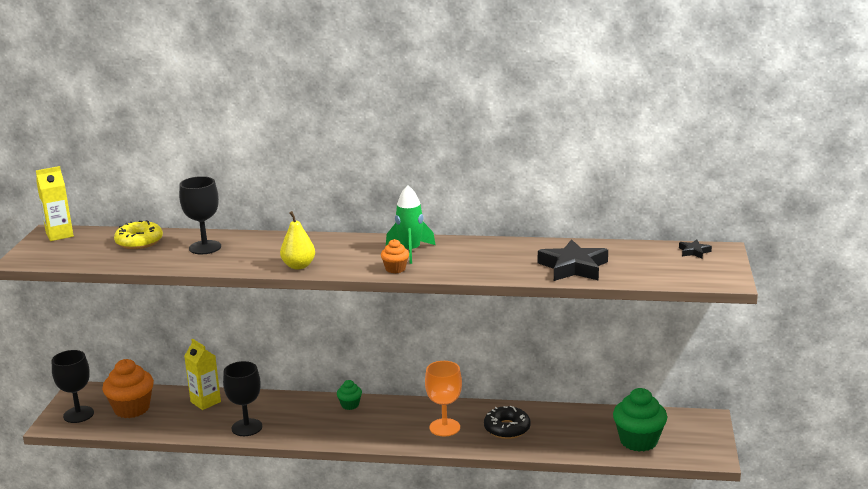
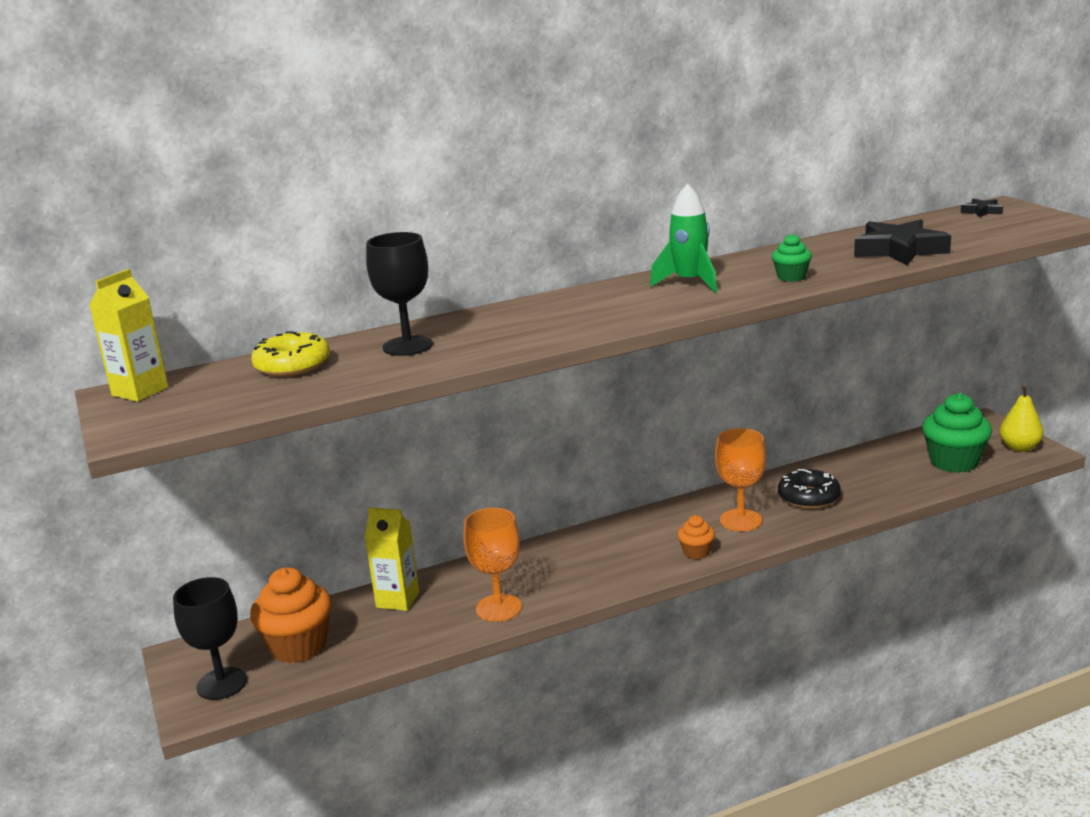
camera: 30 degrees left, 0 degrees up
(247, 427) = (498, 608): black goblet -> orange goblet
(298, 266) = (581, 329): yellow pear -> yellow pear (1019, 447)
(350, 405) = (595, 537): green cupcake -> green cupcake (791, 277)
(395, 269) = (709, 301): orange cupcake -> orange cupcake (696, 552)

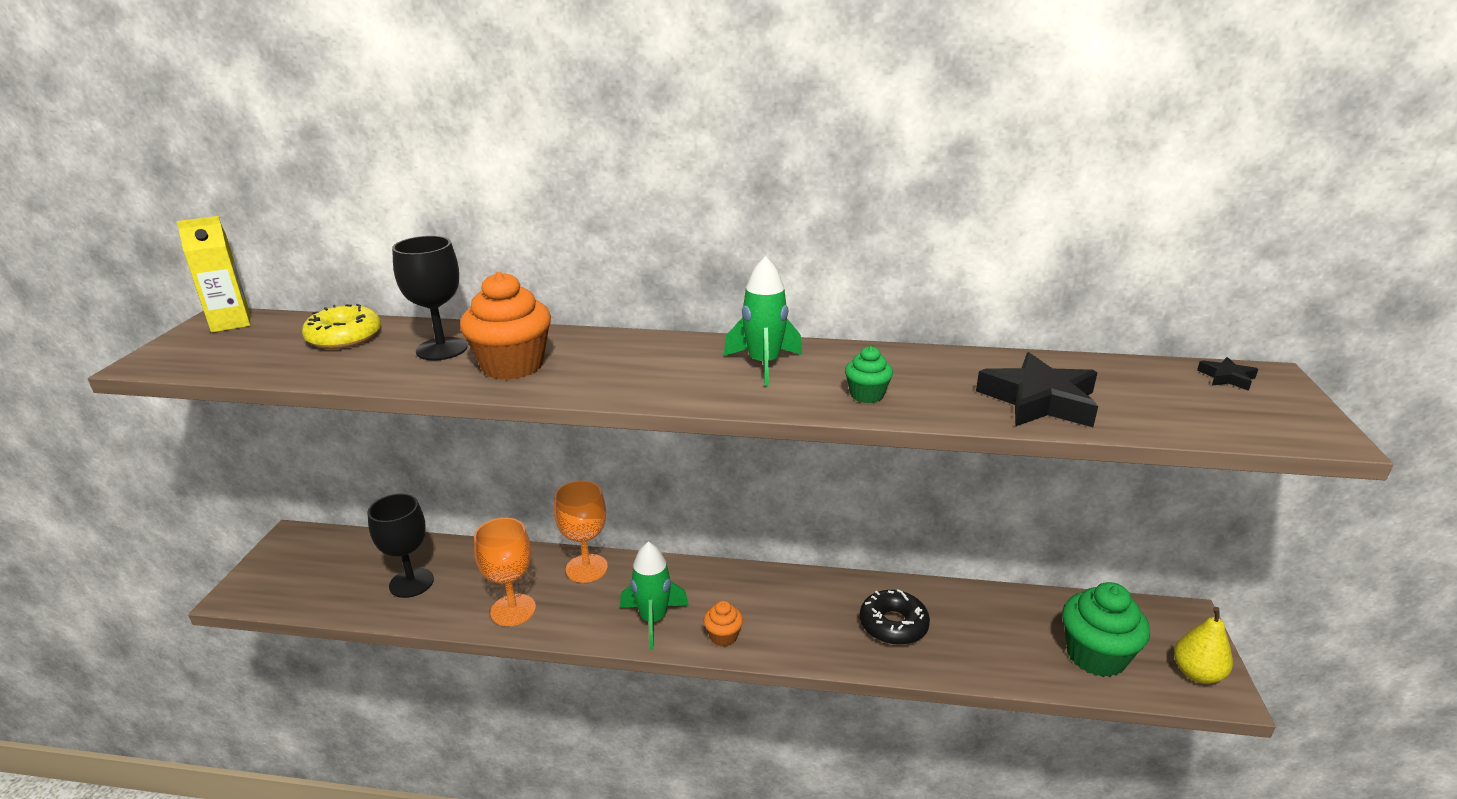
camera: 30 degrees right, 5 degrees up
(222, 684) = (278, 578): black goblet -> black goblet (411, 583)
(298, 646) = (355, 571): orange cupcake -> orange cupcake (512, 366)
(398, 600) = (461, 562): yellow carton -> none
(628, 565) = (653, 620): none -> green rocket
(740, 520) = (801, 620): orange goblet -> orange goblet (586, 568)

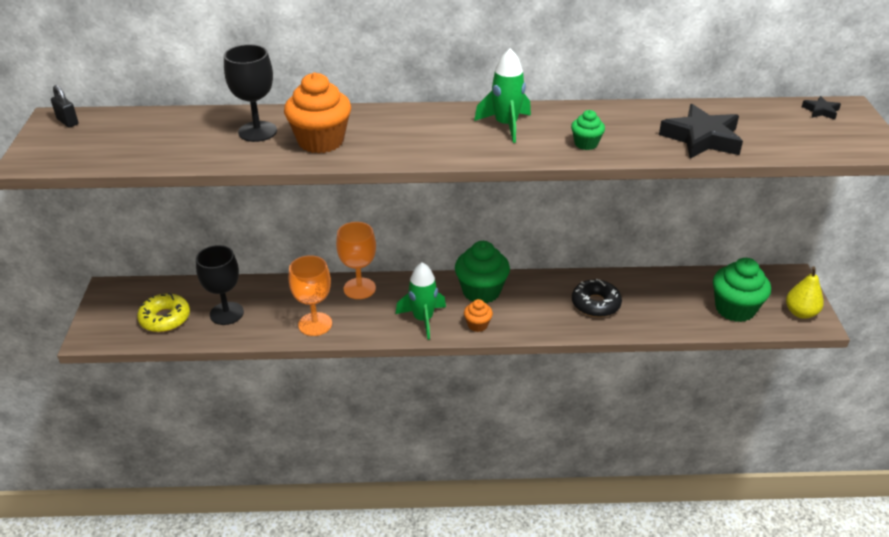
camera: 10 degrees left, 10 degrees up
(231, 323) = (68, 121): yellow carton -> black padlock
(344, 337) = (172, 127): yellow donut -> yellow donut (165, 318)
(741, 589) = (481, 291): none -> green cupcake

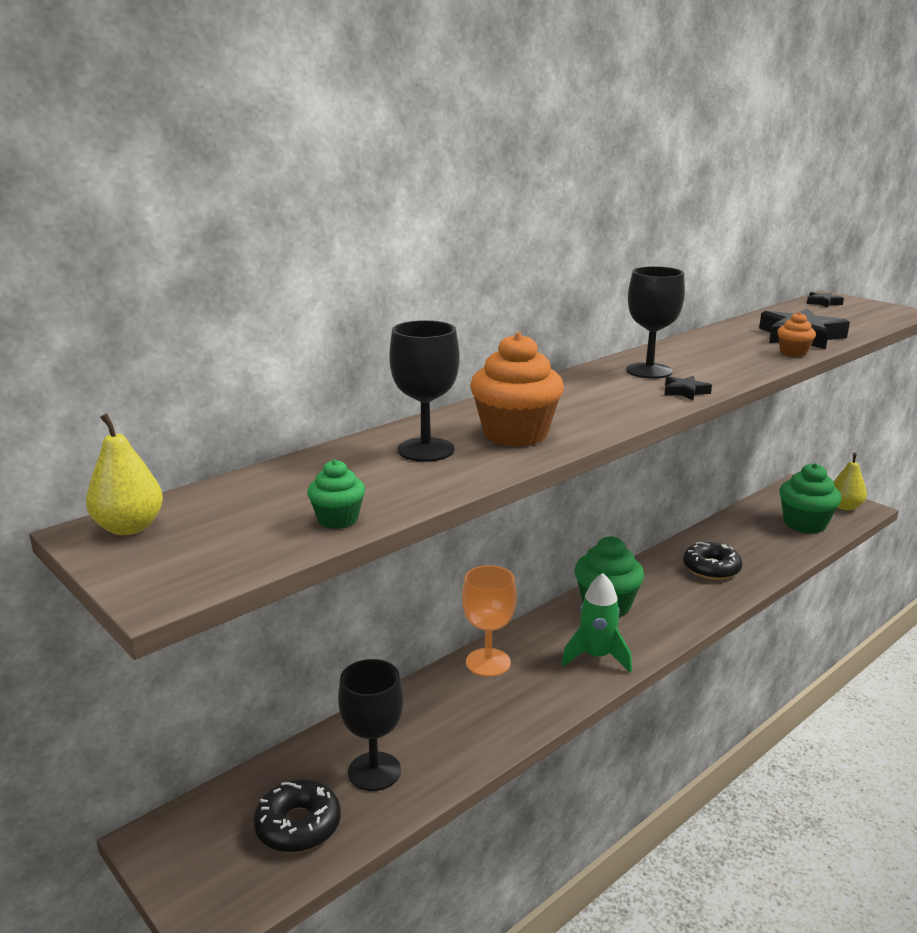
camera: 40 degrees left, 15 degrees down
(68, 121) = (129, 527): black padlock -> yellow pear
(165, 318) = (298, 825): yellow donut -> black donut
(315, 324) = (497, 723): orange goblet -> none
(477, 325) = (651, 635): orange cupcake -> orange cupcake (793, 353)
(488, 153) = (685, 392): none -> black star
(506, 125) = (649, 371): green rocket -> black goblet
(586, 144) = (738, 363): green cupcake -> green cupcake (338, 519)

